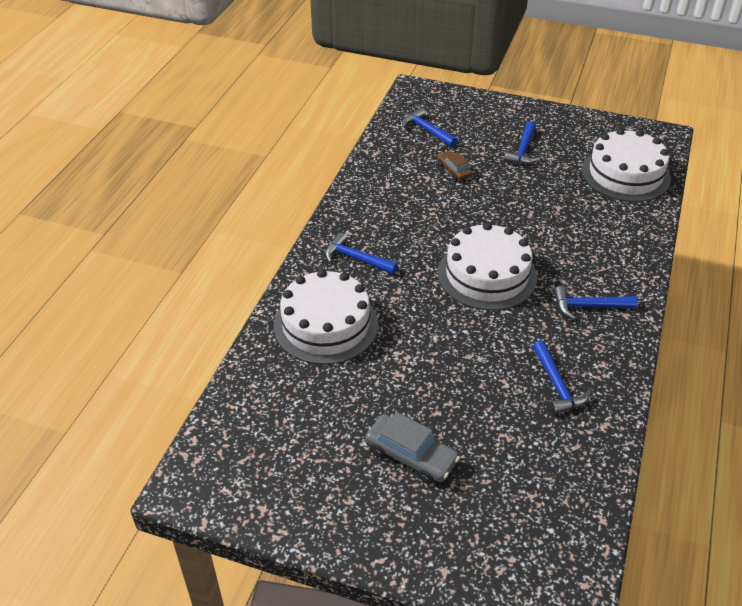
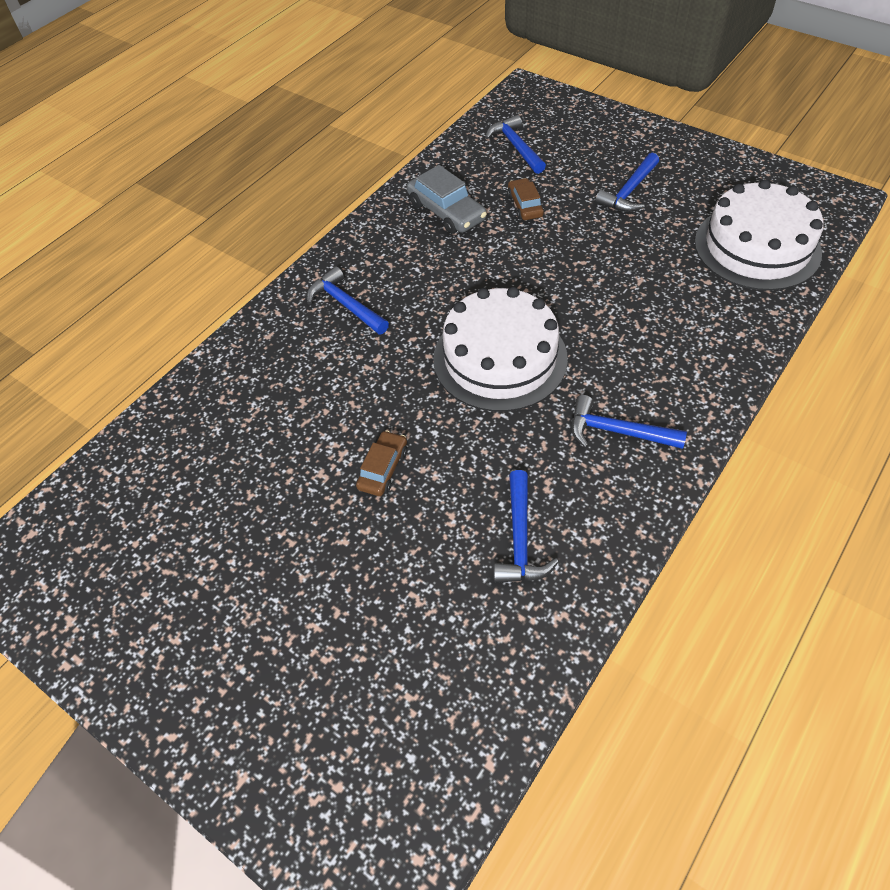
camera: 20 degrees right, 10 degrees up
(326, 325) = (266, 387): white cake -> none
(411, 455) = (281, 595): grey car -> grey car (446, 212)
(441, 361) = (383, 468): none -> brown car

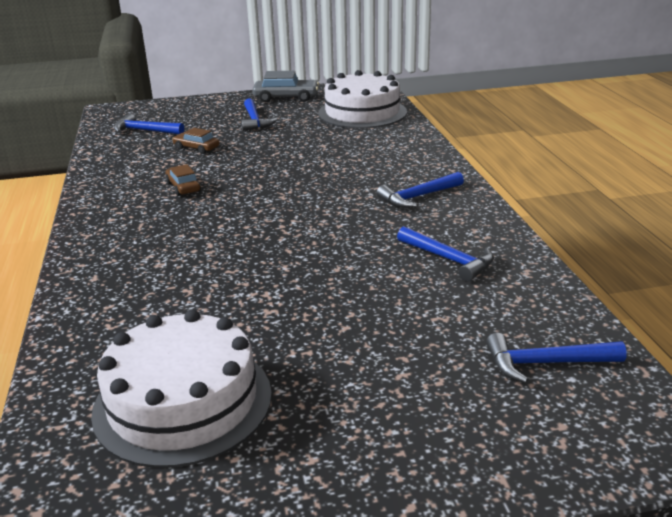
camera: 50 degrees left, 25 degrees down
(345, 305) = (137, 235): blue hammer -> blue hammer (545, 363)
(383, 468) = (309, 283): brown car -> brown car (183, 187)
(446, 212) = (142, 170): grey car -> grey car (286, 98)
(500, 358) = (297, 205): white cake -> white cake (183, 402)

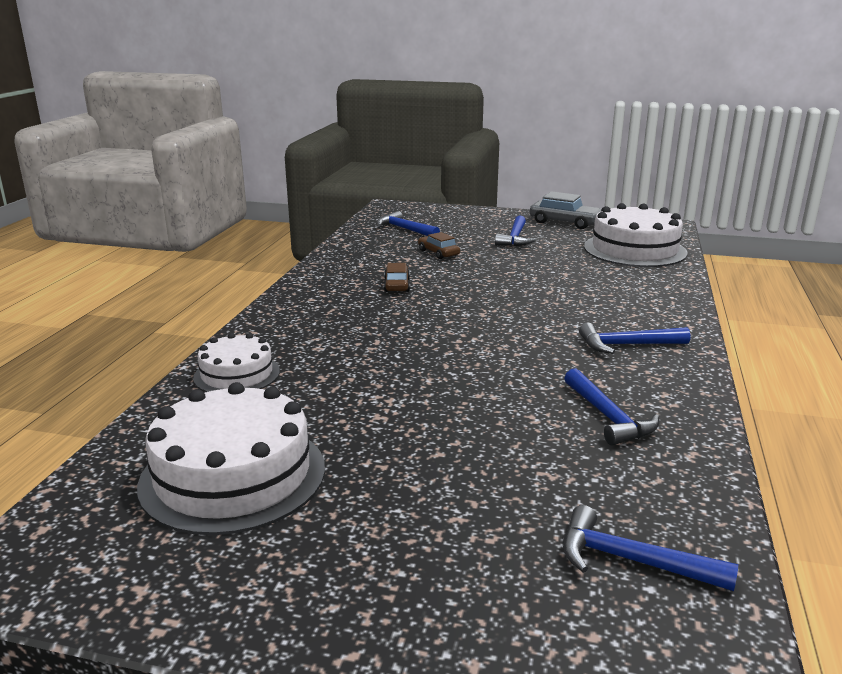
camera: 25 degrees right, 5 degrees down
(101, 310) = (237, 374): none -> white cake

